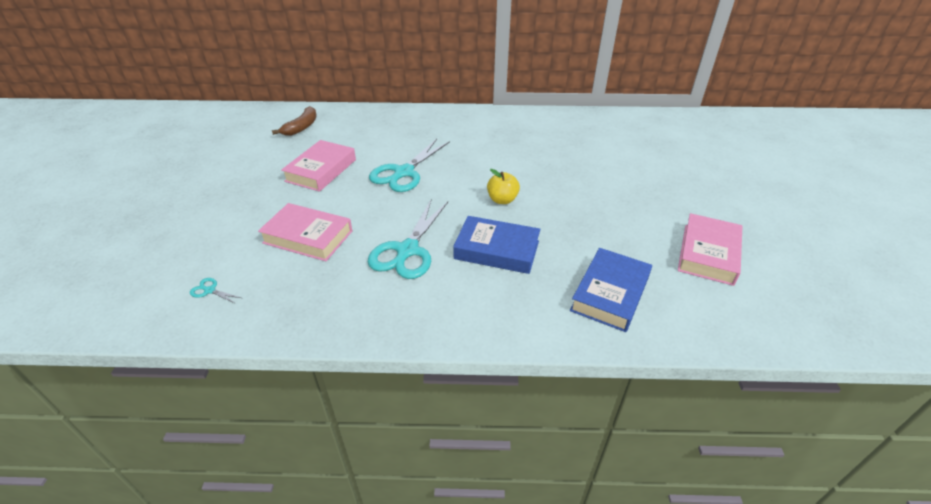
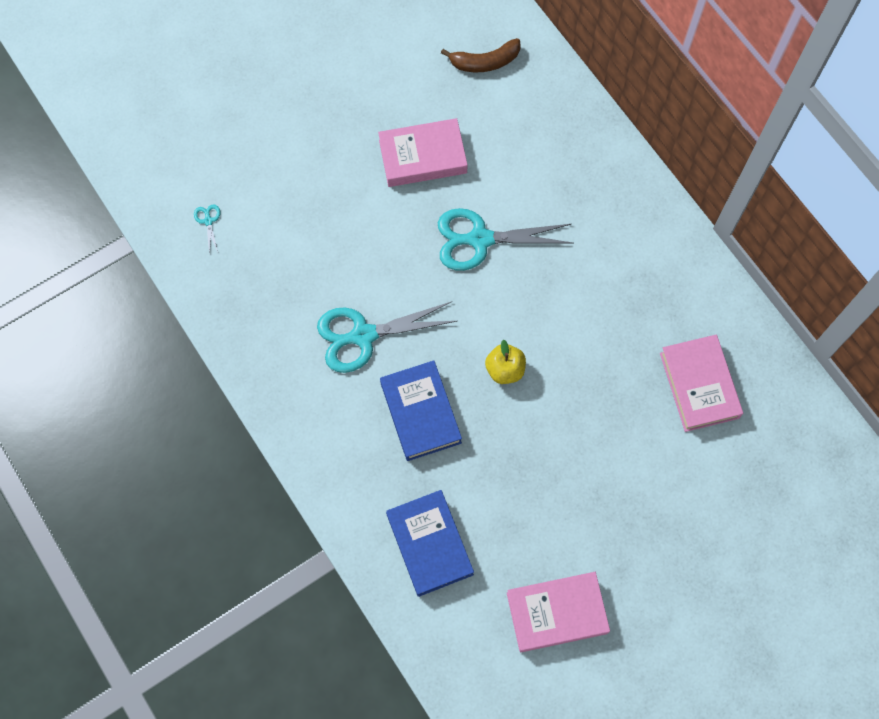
camera: 55 degrees right, 30 degrees up
(308, 237) = (319, 236): pink book -> pink book (699, 385)
(610, 293) = (429, 544): blue book -> blue book turned 75 degrees clockwise

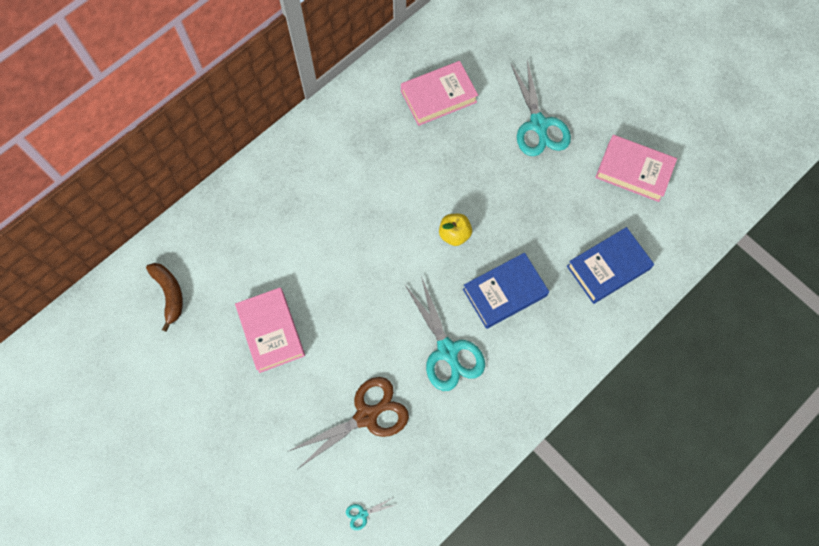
camera: 100 degrees left, 0 degrees up
(309, 240) = (367, 416): none -> brown scissors
(479, 239) = (343, 271): turquoise scissors -> turquoise scissors (538, 125)
(556, 613) = (634, 171): pink book -> pink book turned 45 degrees counterclockwise

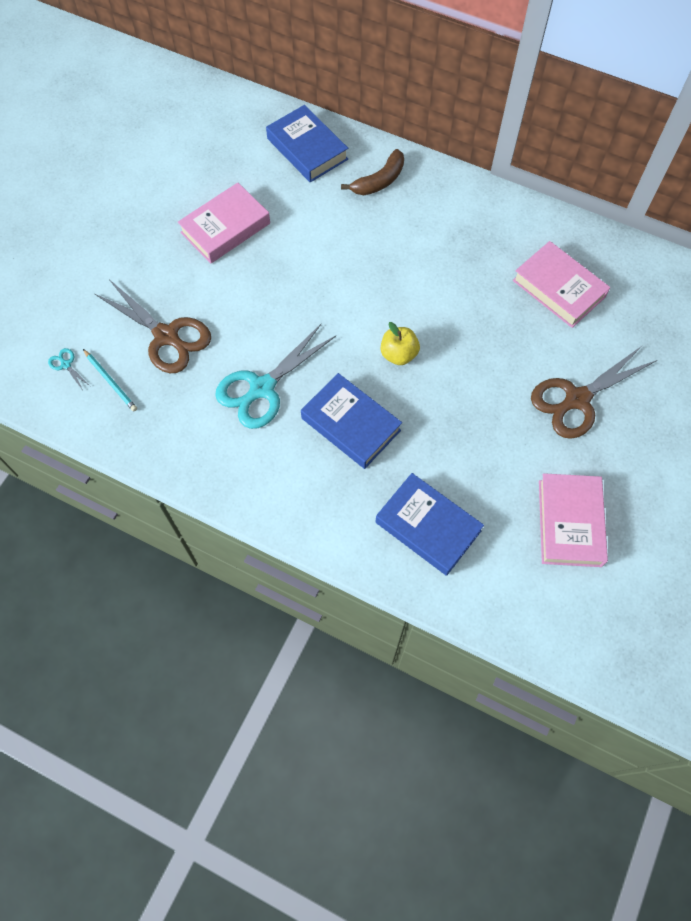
camera: 70 degrees right, 5 degrees down
(169, 294) = (232, 137): brown banana -> brown banana (379, 181)
(214, 234) = (307, 149): none -> blue book
(395, 477) = (111, 381): none -> turquoise pencil
(538, 125) = (576, 399): turquoise scissors -> brown scissors

